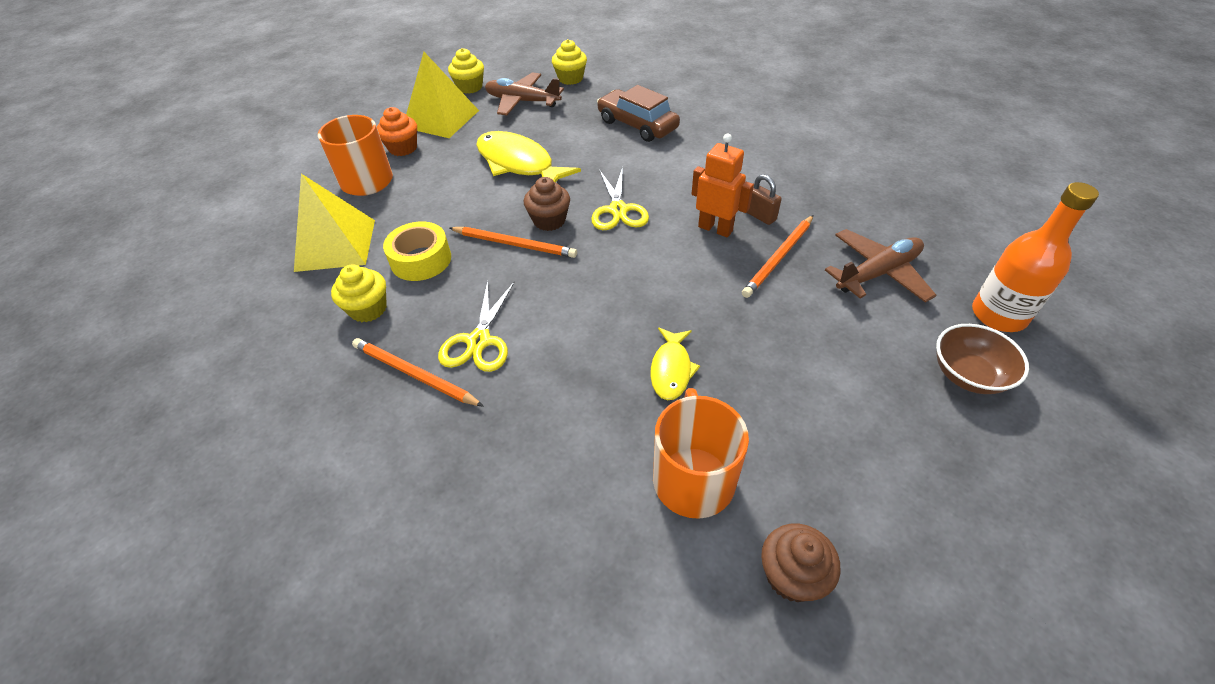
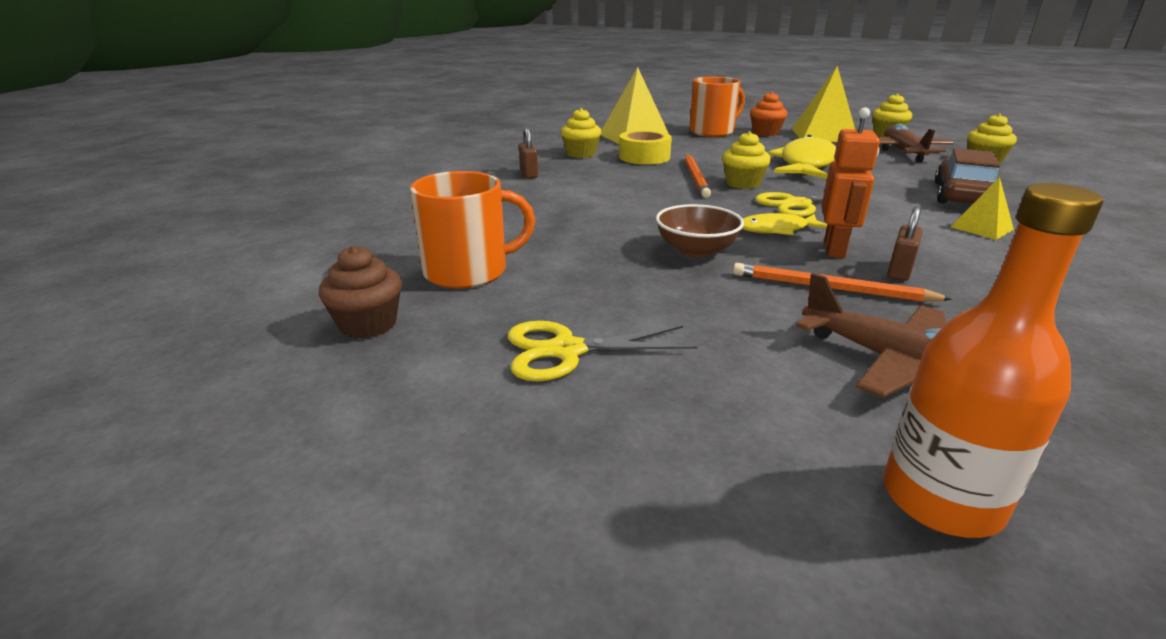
camera: 70 degrees right, 20 degrees down
(415, 375) = (529, 174): orange pencil -> brown padlock
(479, 341) = (574, 184): yellow scissors -> yellow scissors (566, 350)
(549, 220) = (742, 183): brown cupcake -> yellow cupcake
(671, 370) = (593, 250): yellow fish -> yellow fish (776, 230)
(701, 147) = (982, 228): none -> yellow pyramid
(968, 375) = (740, 452): brown bowl -> brown bowl (696, 250)

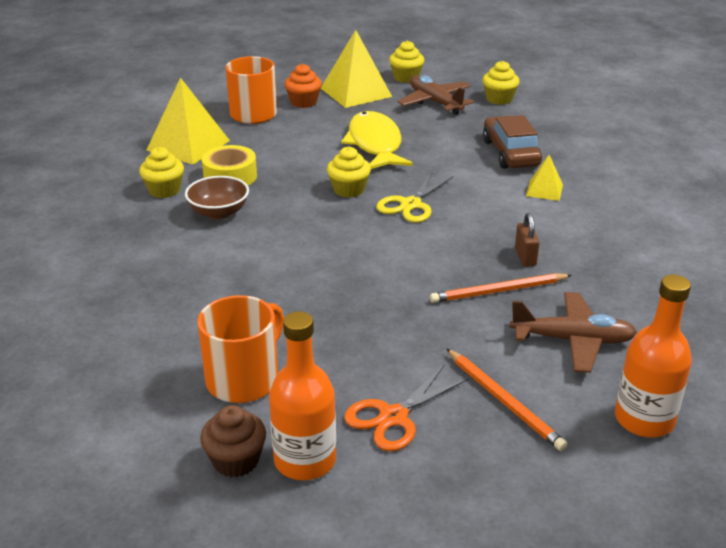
camera: 35 degrees left, 5 degrees up
(425, 350) = (305, 460): none -> orange bottle
(529, 174) = (148, 238): brown padlock -> none
(566, 350) = (393, 417): yellow scissors -> orange scissors
(696, 177) = (304, 194): orange pencil -> orange pencil (503, 401)
(696, 250) = (385, 287): brown bowl -> brown bowl (219, 212)
(776, 230) = (420, 241): yellow fish -> none
(835, 249) = (473, 249): orange robot -> none

